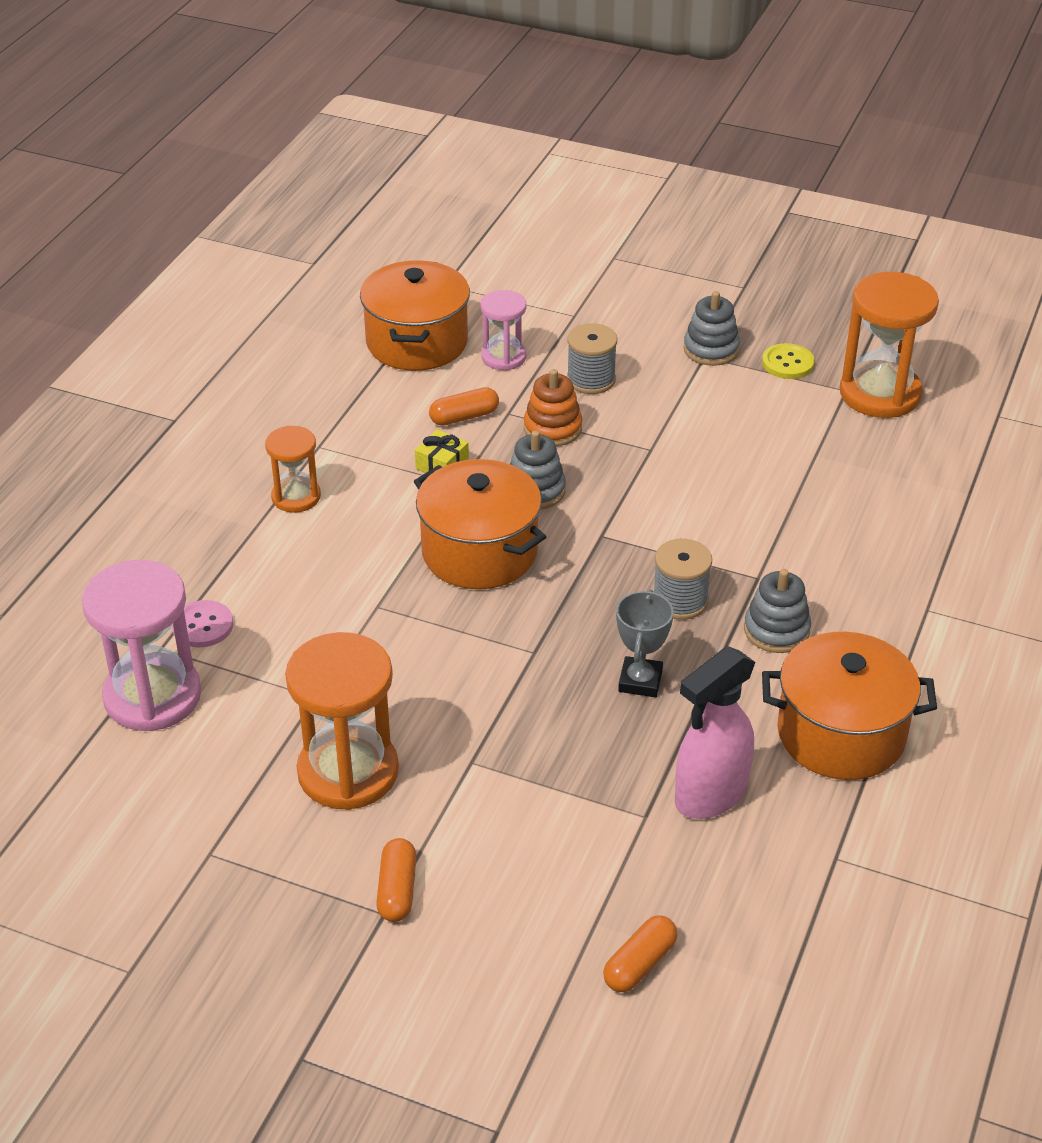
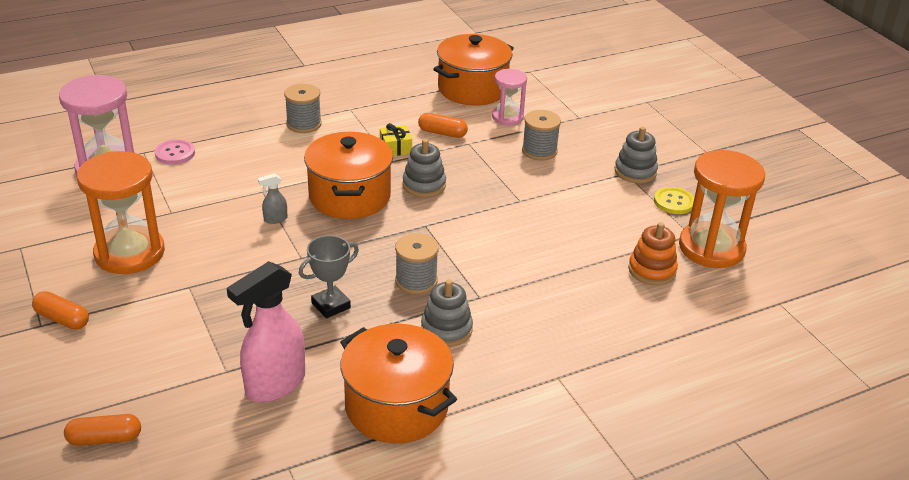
camera: 40 degrees right, 5 degrees down
(296, 497) = (304, 124): orange hourglass -> grey spool
(397, 890) = (62, 319): orange capsule -> orange capsule turned 75 degrees clockwise
(442, 629) = (275, 219): none -> grey spray bottle
(552, 428) = (480, 162): orange stacking toy -> orange stacking toy (652, 270)
(710, 795) = (274, 385): pink spray bottle -> pink spray bottle turned 45 degrees counterclockwise

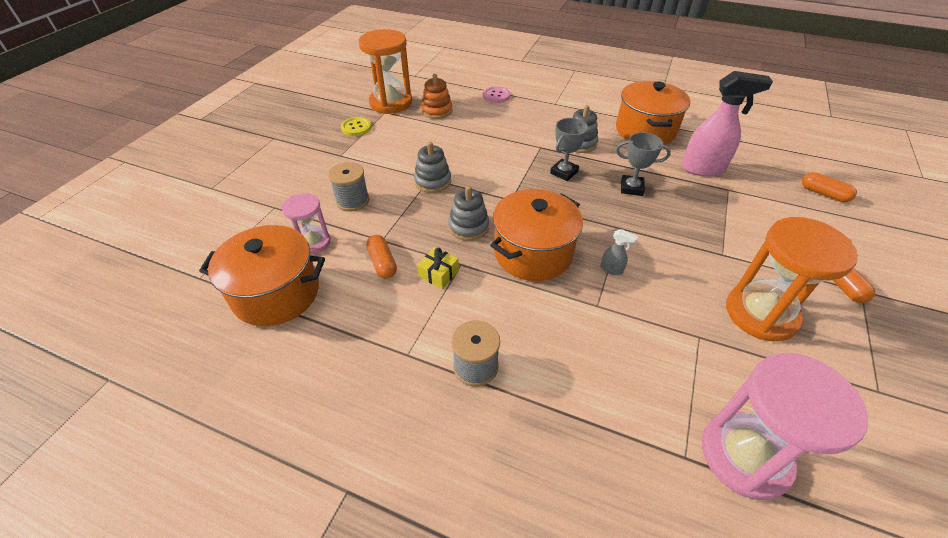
camera: 130 degrees left, 10 degrees up
(175, 153) = (648, 424): pink button -> pink button (496, 96)
(416, 281) = (564, 172): grey spool -> grey trophy
(635, 172) = (334, 152): grey stacking toy -> grey stacking toy (432, 181)

